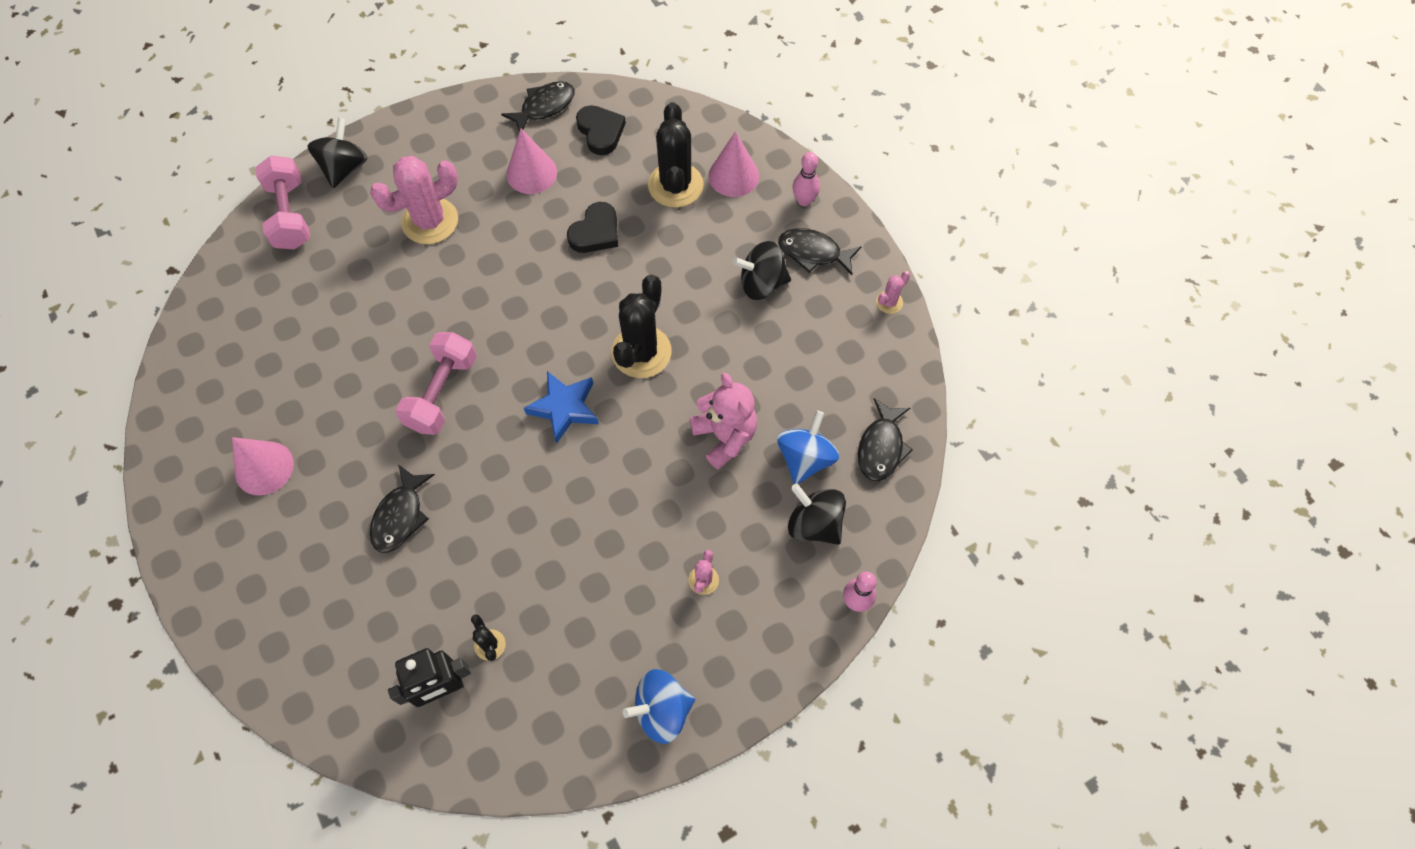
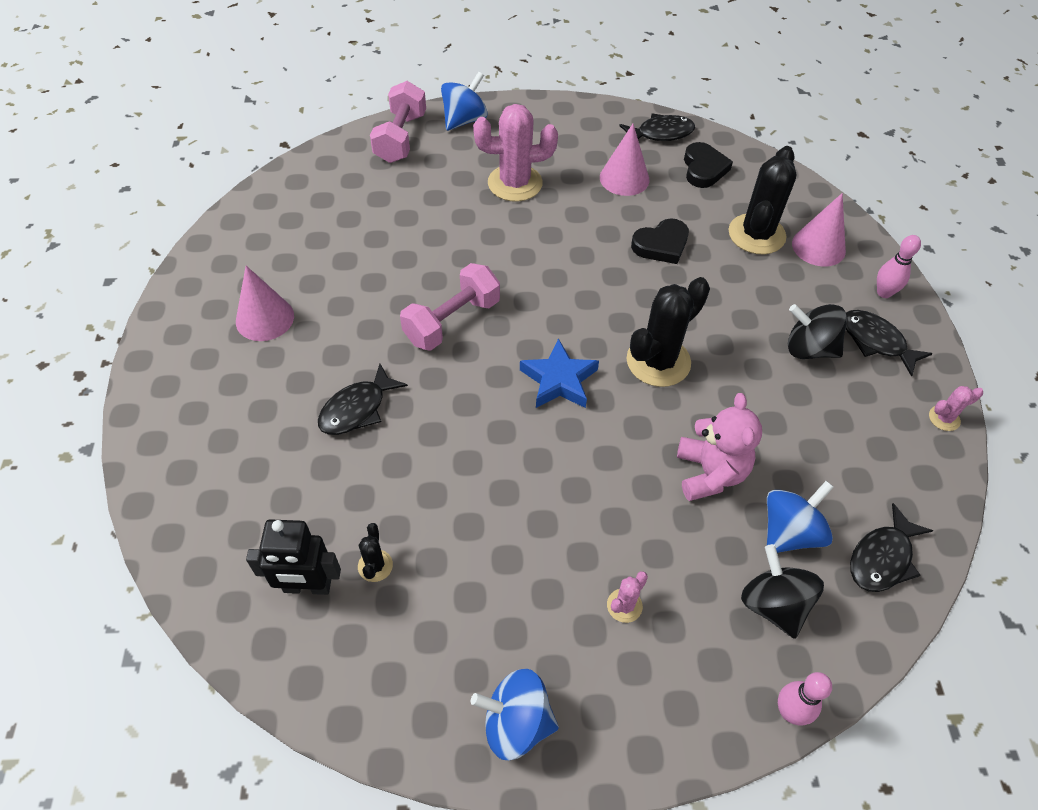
camera: 25 degrees right, 10 degrees down
(345, 168) = (464, 120): black spinning top -> blue spinning top

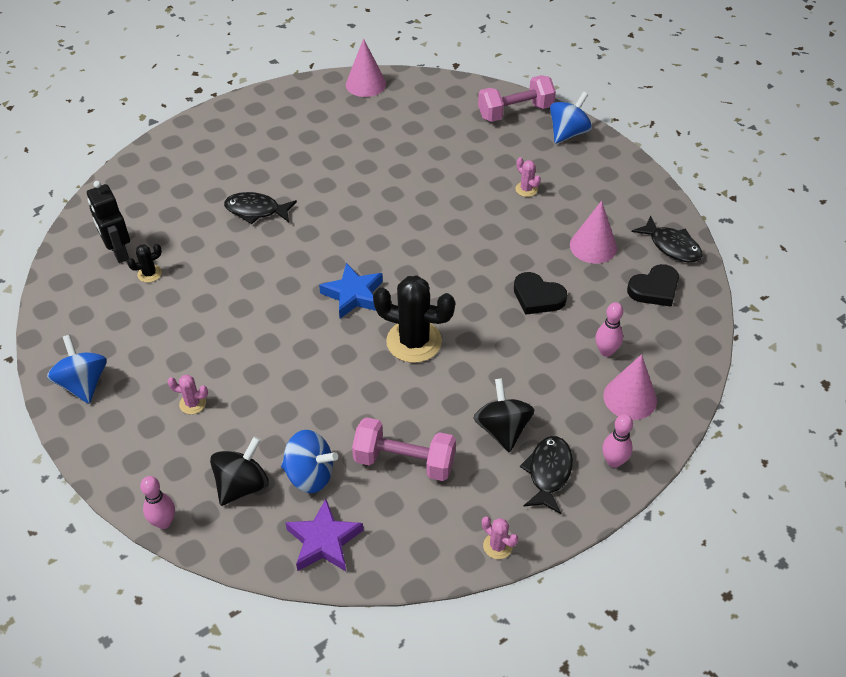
camera: 60 degrees right, 5 degrees down
(265, 318) = (295, 136): pink cone -> pink cone (365, 84)
(452, 321) = (363, 219): pink dumbbell -> pink dumbbell (404, 461)
(464, 120) = (568, 133): blue spinning top -> blue spinning top turned 60 degrees counterclockwise
(515, 183) = (526, 189): pink cactus -> pink cactus, size x0.46
(710, 473) = (331, 410): pink teddy bear -> none
(756, 234) = (606, 351): black cactus -> pink bowling pin
(882, 558) = (324, 541): black fish -> purple star

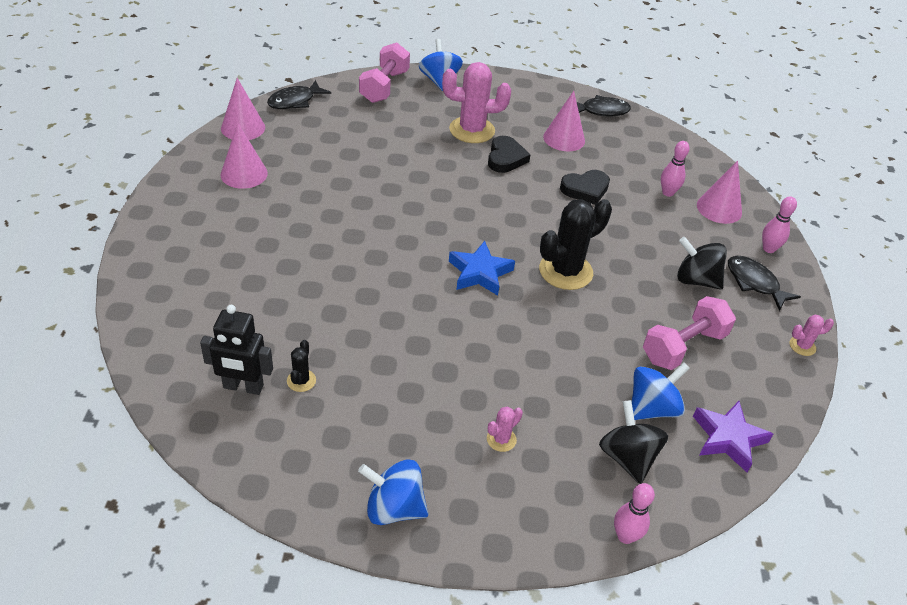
camera: 55 degrees left, 5 degrees down
(256, 210) = (309, 270): black fish -> black fish (295, 101)
(316, 118) = (244, 174): none -> pink cone
(526, 189) = (472, 130): pink cactus -> pink cactus, size x2.18
(654, 289) = (632, 140): black heart -> black heart (505, 158)

